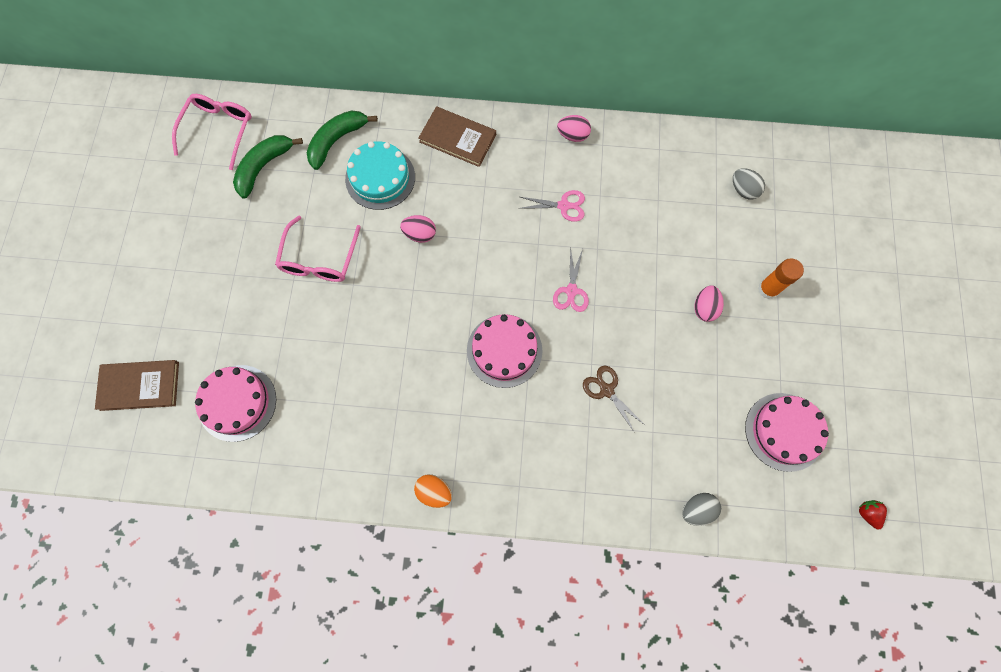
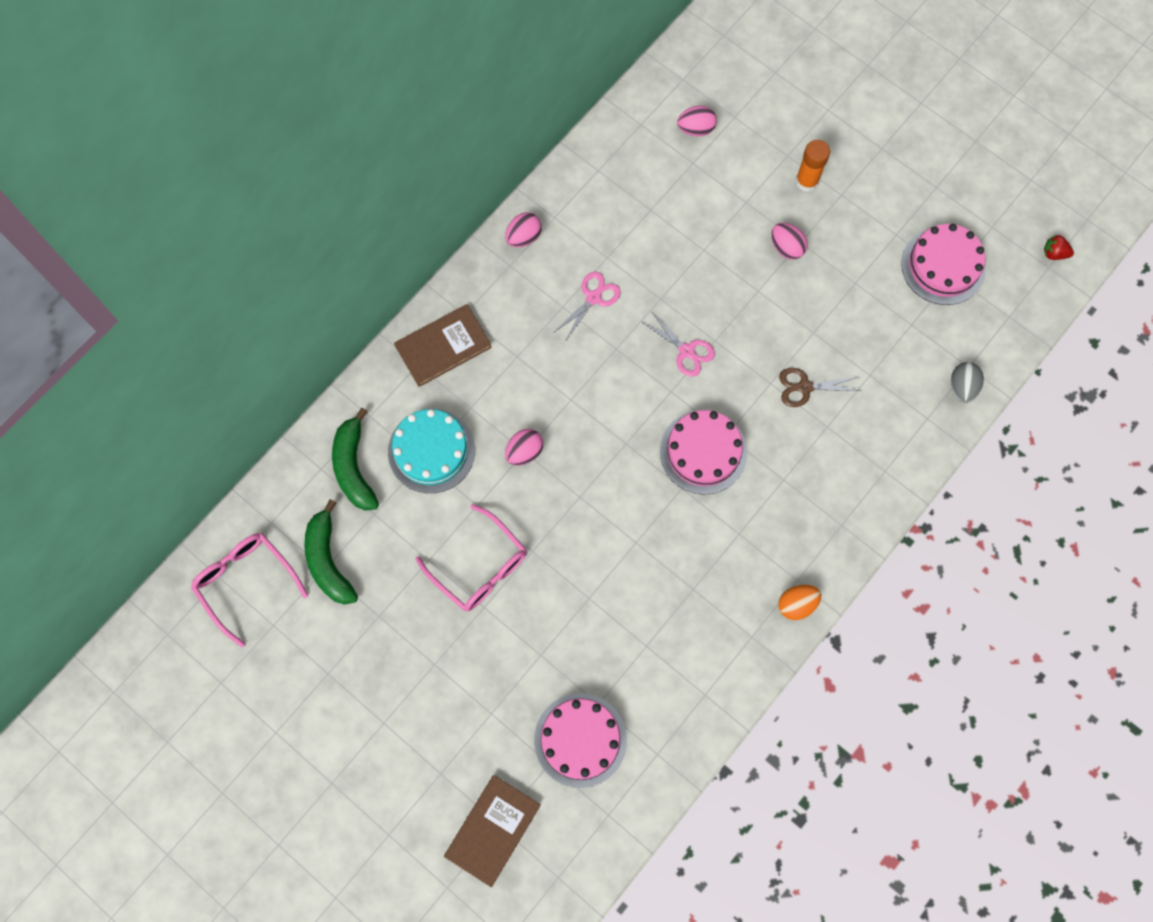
camera: 55 degrees left, 0 degrees up
(743, 190) = (696, 129): grey egg -> pink egg

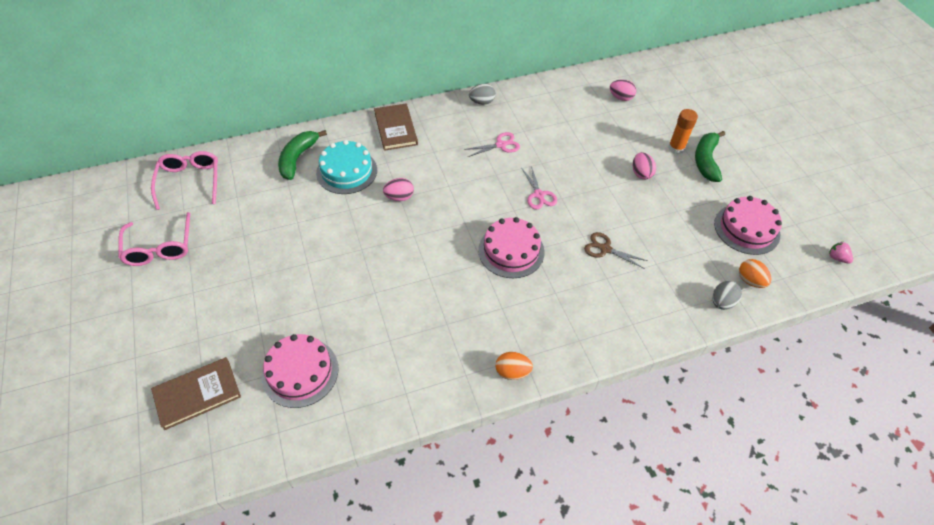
camera: 30 degrees right, 20 degrees down
(328, 561) = (242, 194): green banana -> green banana (706, 161)
(443, 347) = (395, 128): brown book -> brown book turned 75 degrees clockwise
(479, 566) = (323, 240): pink glasses -> pink glasses (159, 247)
(523, 237) = (482, 102): pink egg -> grey egg
(978, 340) = (750, 281): none -> orange egg
(1054, 253) = (837, 258): red strawberry -> pink strawberry

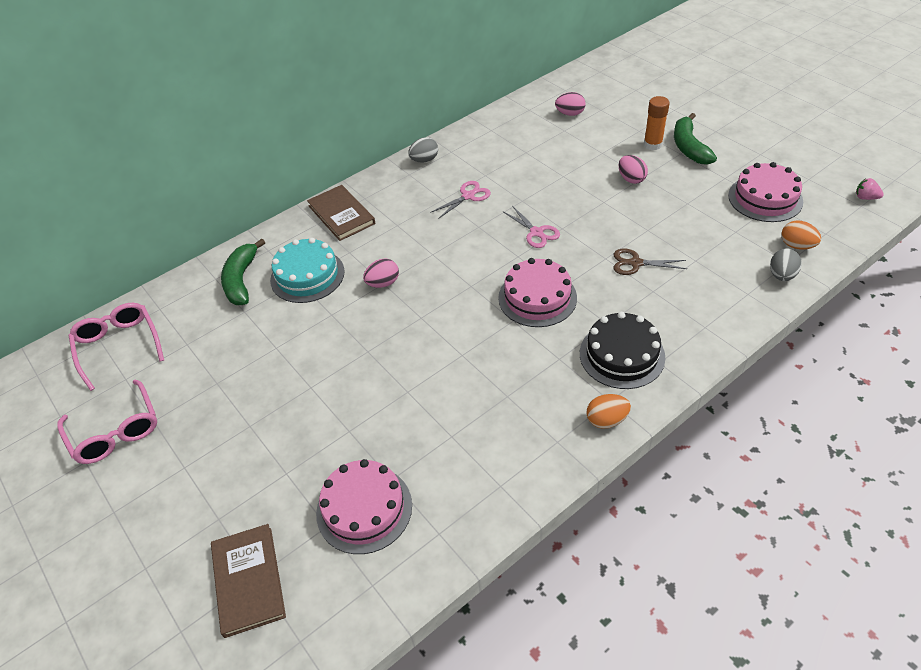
camera: 15 degrees left, 5 degrees down
(197, 394) = (248, 581): brown book -> brown book turned 60 degrees counterclockwise
(552, 323) = (622, 355): none -> black cake

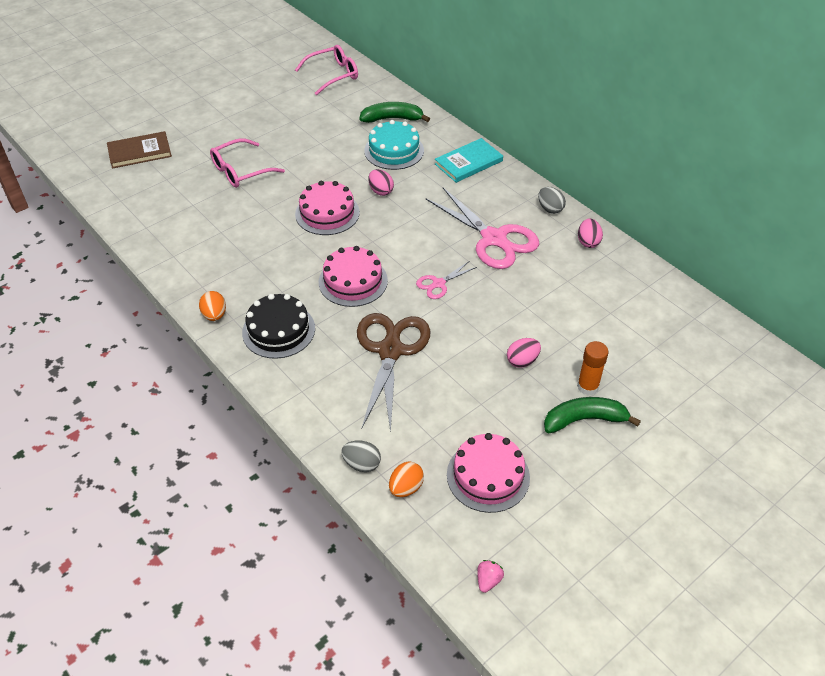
camera: 85 degrees right, 0 degrees up
(115, 431) = (260, 86): pink glasses -> pink glasses (241, 171)
(341, 215) = (468, 162): brown book -> turquoise book
(364, 509) = (174, 194): pink cake -> pink cake (327, 213)
(468, 196) = (494, 239): pink scissors -> pink scissors, size x2.08
(570, 114) = (644, 319): pink egg -> pink egg (588, 242)
(635, 263) = (390, 351): brown scissors -> brown scissors, size x2.08

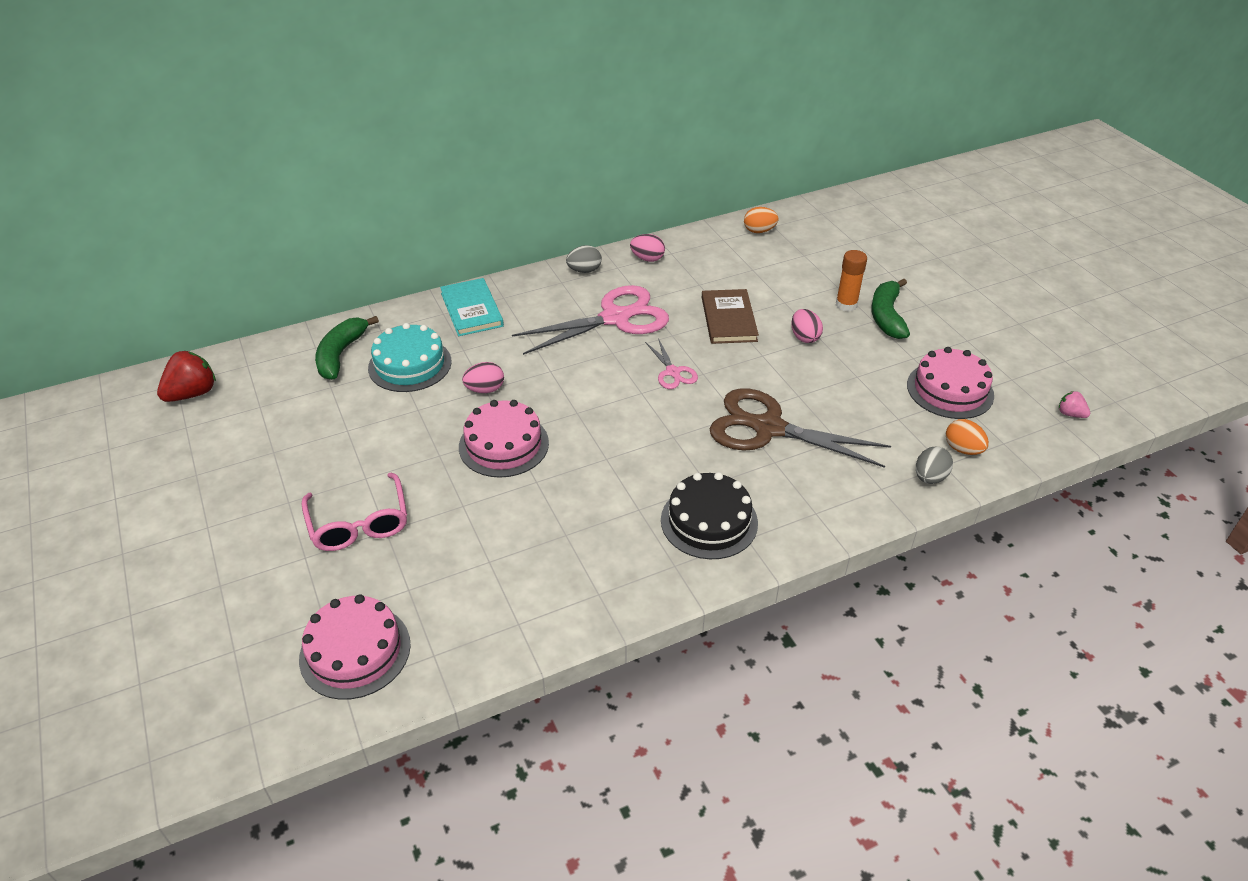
camera: 75 degrees left, 5 degrees down
(139, 152) = (224, 652): brown book -> brown book (728, 319)
(214, 315) = (661, 584): orange egg -> orange egg (759, 231)
(333, 75) = (192, 394): pink glasses -> red strawberry
(353, 281) = (643, 440): pink cake -> pink cake (355, 651)

